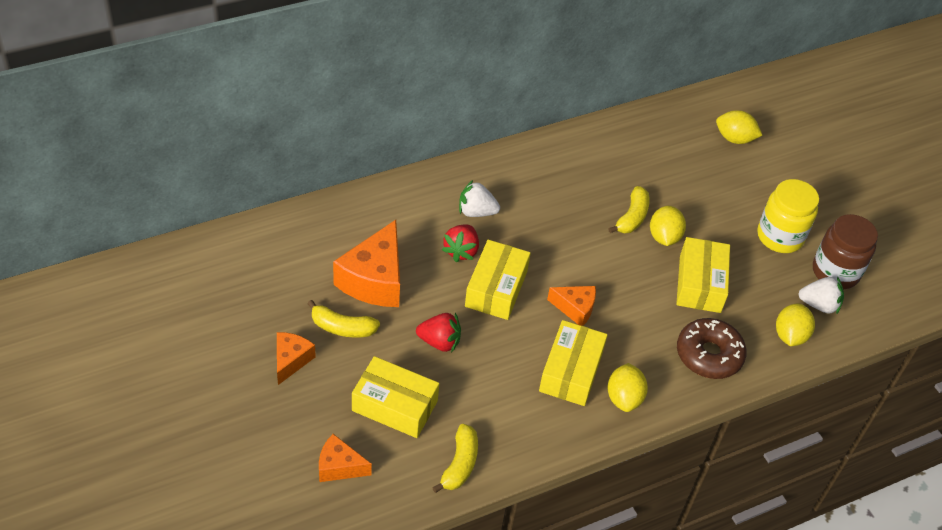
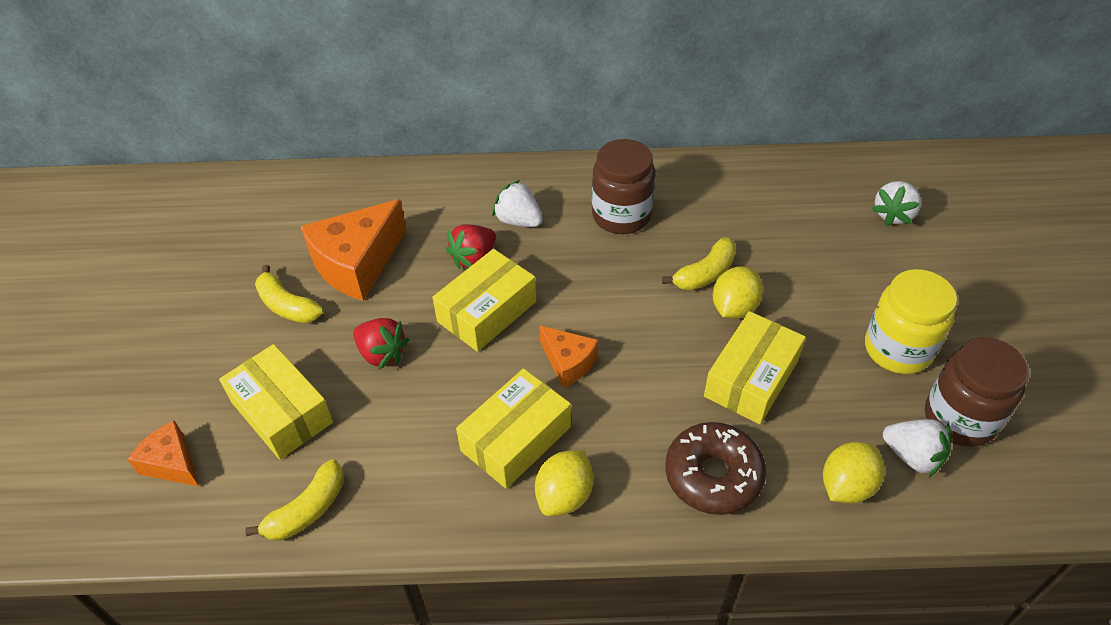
camera: 30 degrees right, 0 degrees up
(291, 360) = (209, 325): orange cheese -> none
(550, 188) = (621, 215): none -> brown jar
(734, 139) = (893, 214): yellow lemon -> white strawberry

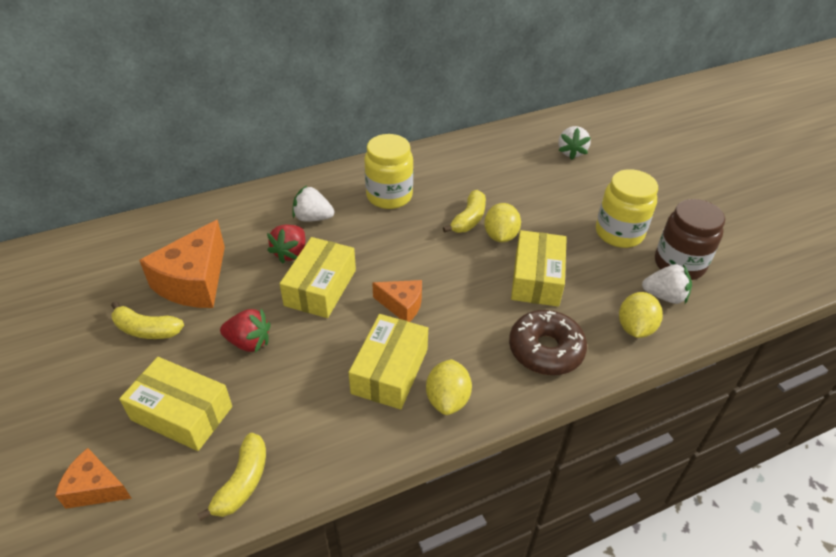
camera: 25 degrees left, 5 degrees down
(621, 215) = (389, 196): brown jar -> yellow jar

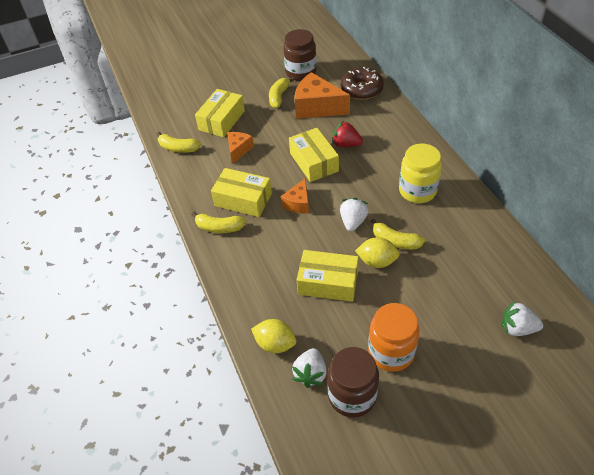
camera: 95 degrees right, 5 degrees up
(91, 300) = (300, 72): none -> brown jar
(96, 488) = (183, 102): orange cheese -> orange cheese (238, 150)
(249, 342) = (268, 137): red strawberry -> none
(313, 218) = (384, 151): white strawberry -> white strawberry (353, 222)
(320, 287) = (314, 162): yellow box -> yellow box turned 45 degrees clockwise
(447, 399) = (219, 227): yellow lemon -> yellow banana
(545, 350) = (255, 282): brown donut -> brown donut (361, 89)
(619, 233) = (391, 352): yellow jar -> orange jar

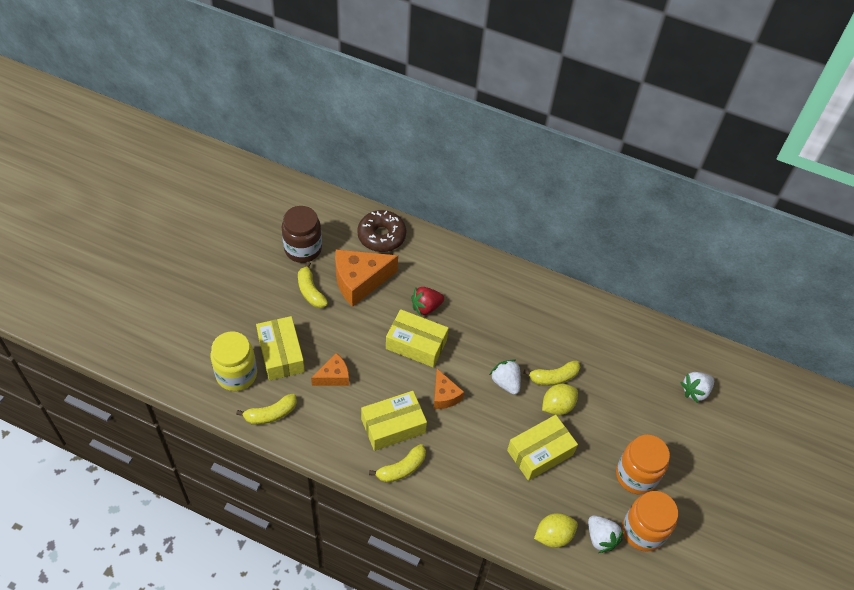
camera: 50 degrees left, 5 degrees up
(238, 150) = (334, 376): orange cheese -> orange cheese turned 90 degrees clockwise
(352, 396) = (643, 531): brown jar -> orange jar
(417, 191) = (527, 317): yellow jar -> yellow jar (236, 374)

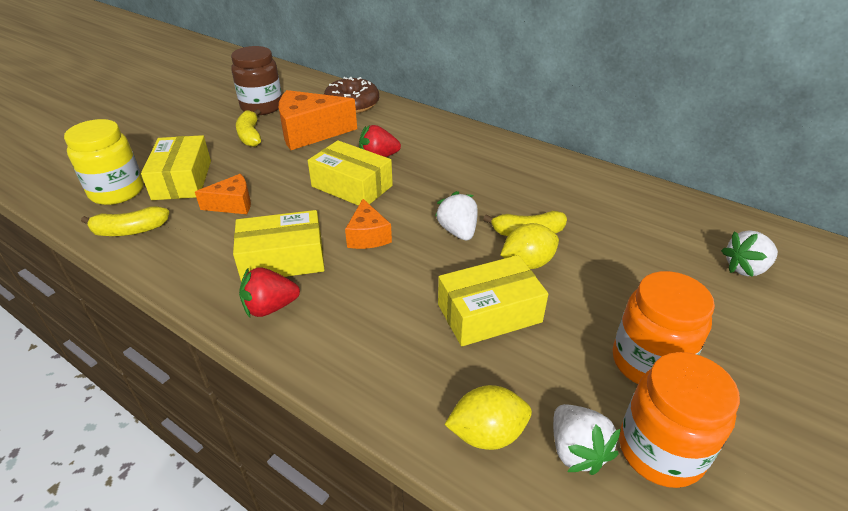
camera: 15 degrees right, 15 degrees down
(401, 468) = (270, 307): yellow banana -> red strawberry

